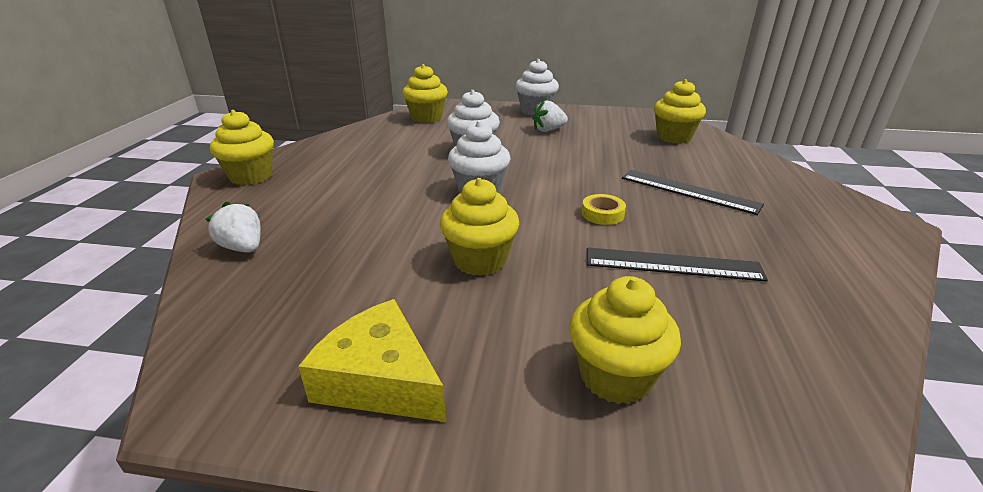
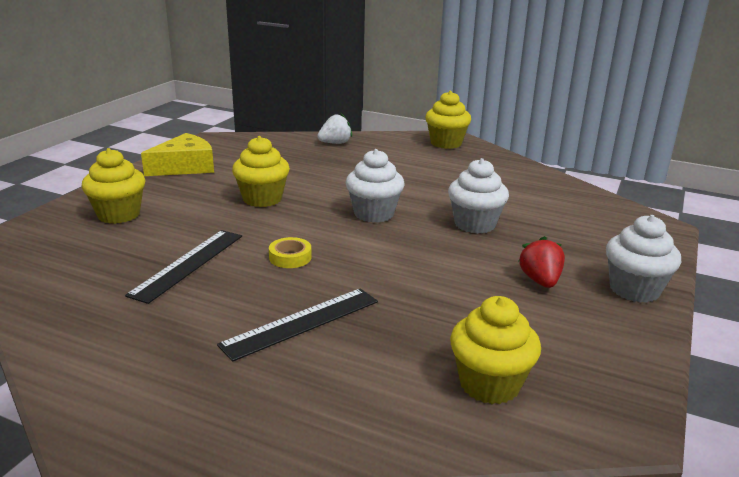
camera: 105 degrees right, 5 degrees down
(426, 118) = (595, 213): yellow cupcake -> none
(548, 130) = (540, 281): white strawberry -> red strawberry

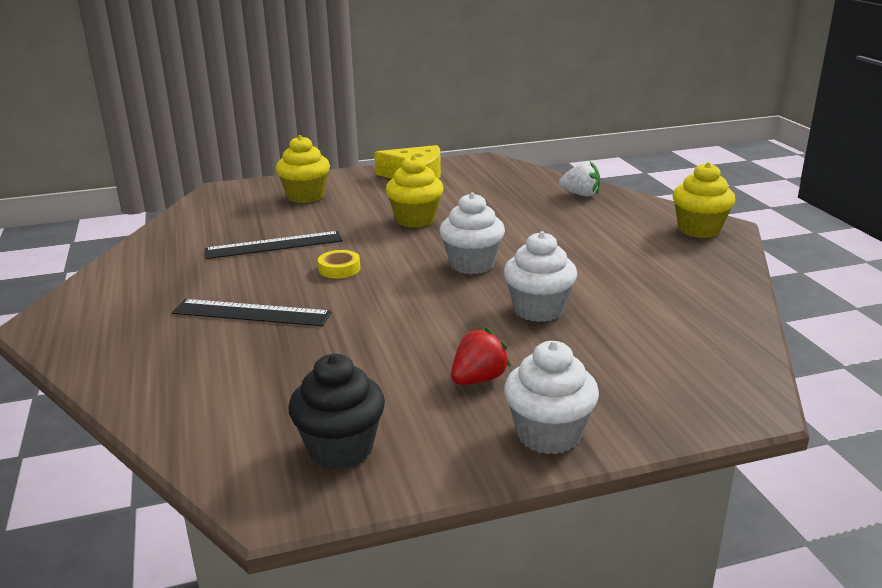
camera: 50 degrees right, 0 degrees up
(489, 384) = (262, 417): yellow cupcake -> none
(576, 368) = (340, 449): none -> black cupcake

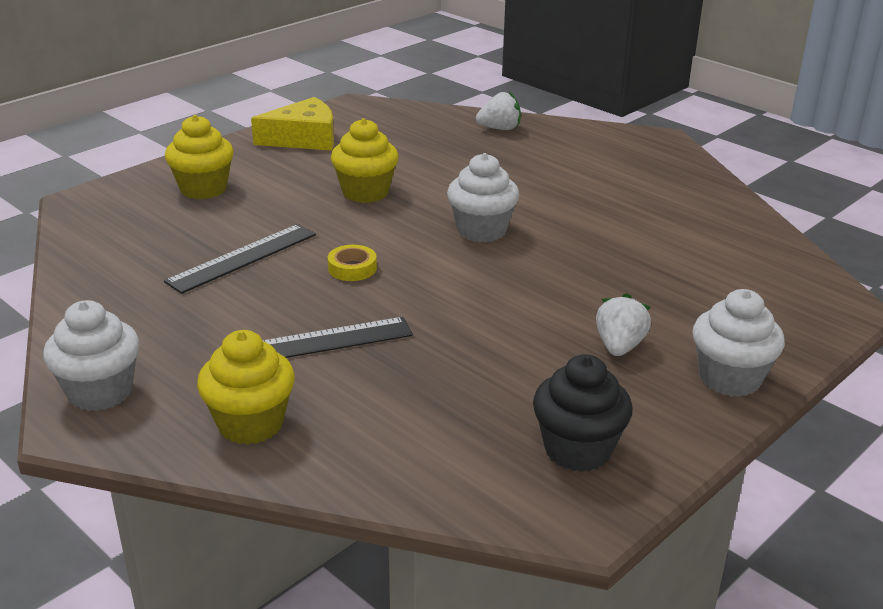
camera: 30 degrees left, 5 degrees up
(478, 379) = (619, 346): red strawberry -> white strawberry
(538, 310) = (595, 263): white cupcake -> white cupcake (100, 392)
(699, 230) = (644, 146): yellow cupcake -> yellow cupcake (251, 424)

